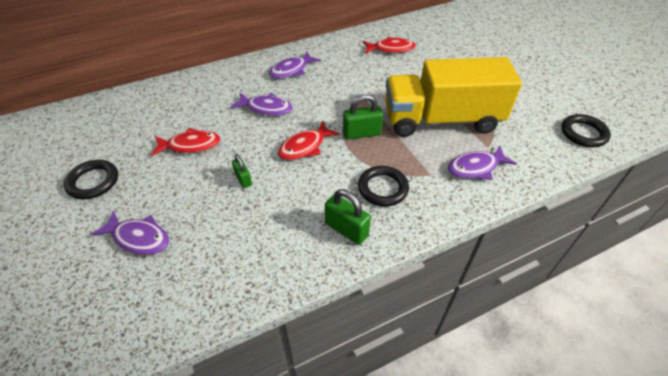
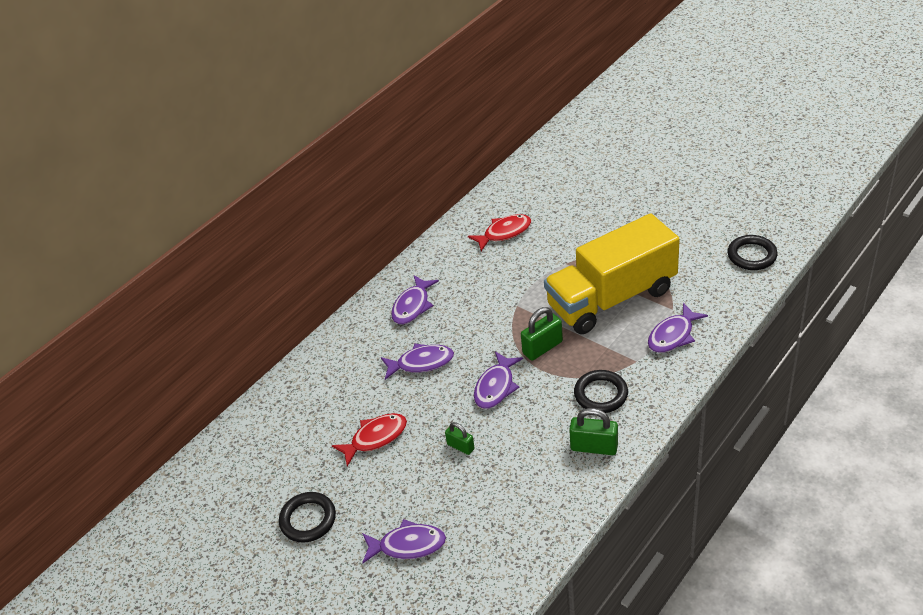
camera: 20 degrees left, 5 degrees down
(305, 147) = (496, 387): red fish -> purple fish

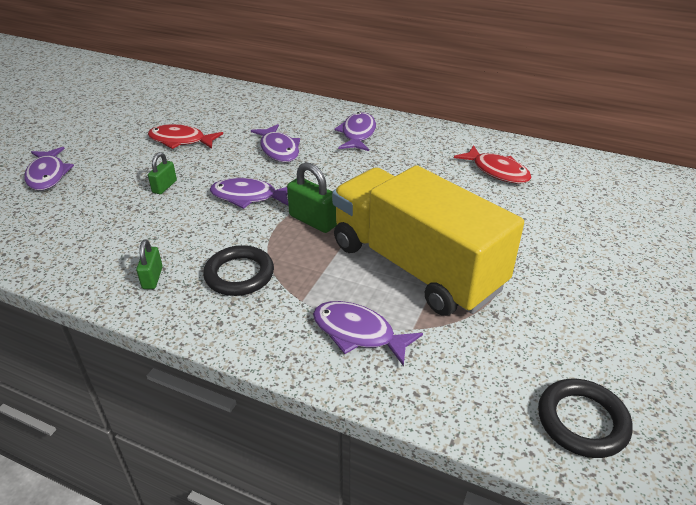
camera: 70 degrees right, 5 degrees down
(308, 519) = (92, 125): black ring -> none
(375, 438) = (180, 141): red fish -> red fish turned 150 degrees clockwise
(412, 306) = (357, 134): purple fish -> purple fish turned 90 degrees clockwise
(594, 447) = (152, 278): green padlock -> green padlock, size x0.62

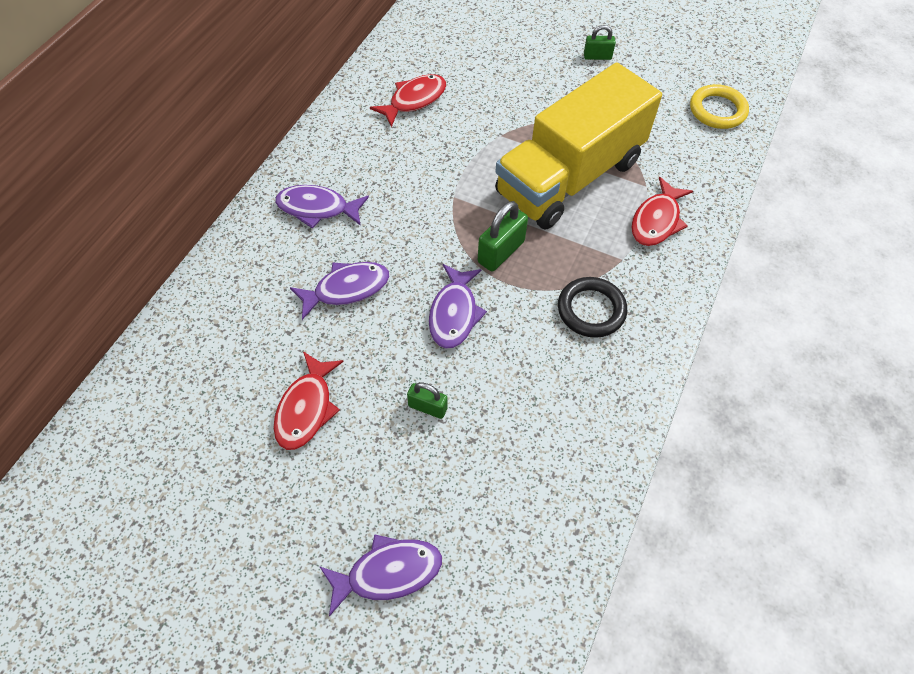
camera: 90 degrees left, 20 degrees up
(152, 278) = (602, 386): green padlock -> green padlock (597, 56)
(358, 333) = (656, 221): purple fish -> red fish
(582, 421) = (717, 110): black ring -> yellow ring

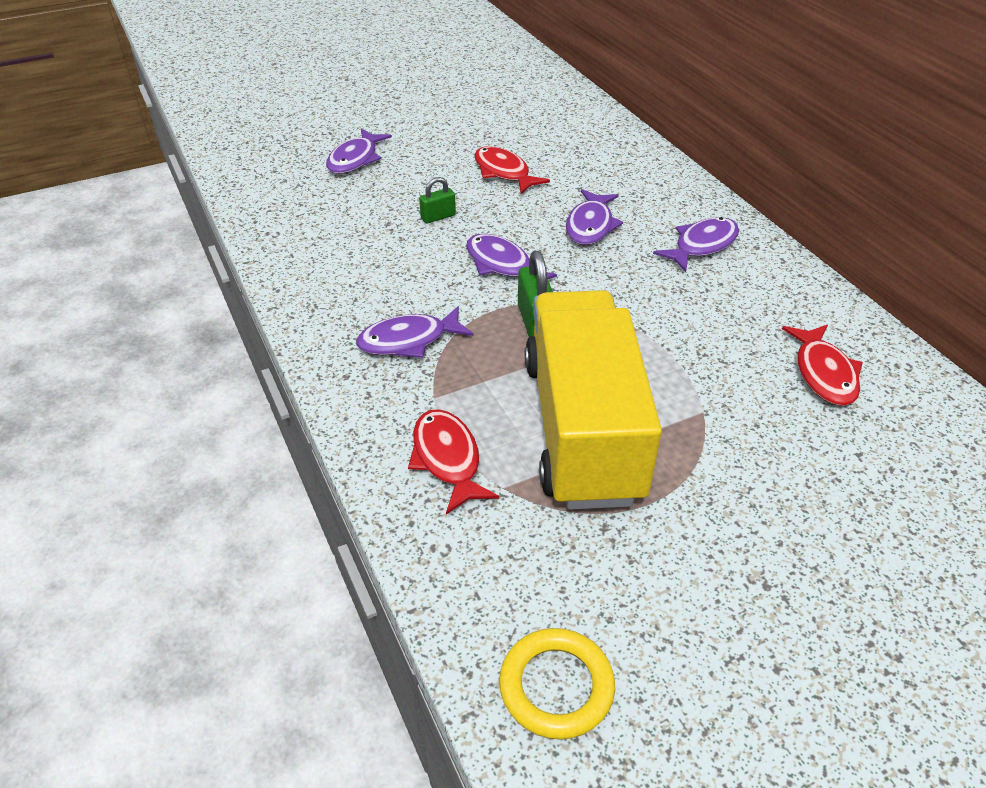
camera: 130 degrees right, 15 degrees down
(591, 310) = (408, 341): black ring -> purple fish
(597, 56) = (799, 618): green padlock -> none

